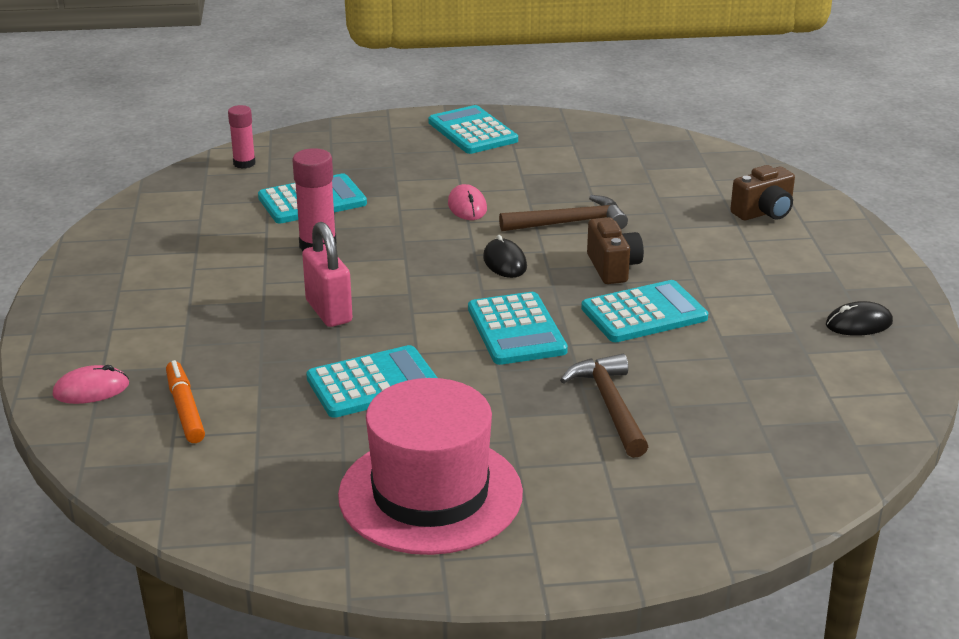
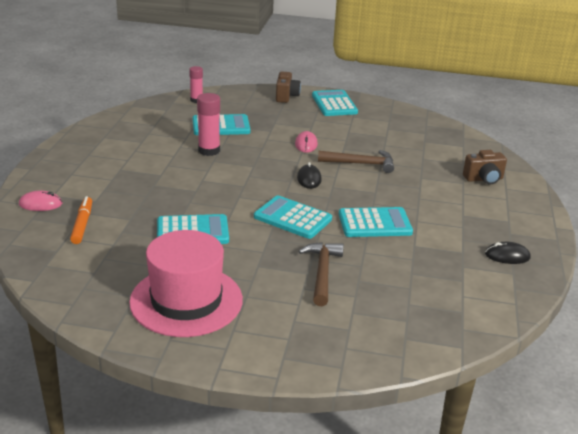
camera: 15 degrees right, 0 degrees up
(328, 311) = (192, 187): pink padlock -> none
(516, 330) = (292, 218): turquoise calculator -> turquoise calculator turned 120 degrees clockwise
(613, 267) = (371, 194): brown camera -> brown camera (286, 96)

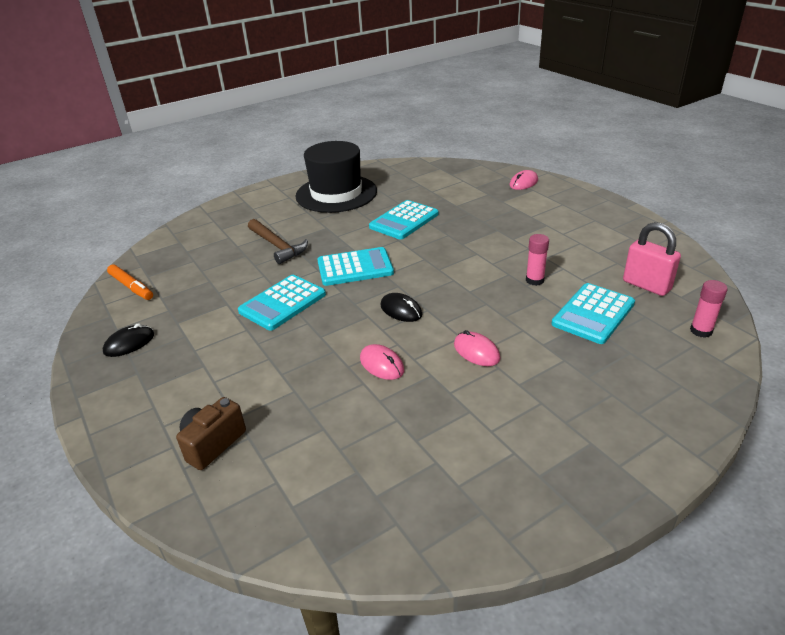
camera: 140 degrees right, 5 degrees up
(82, 224) = (473, 188): orange marker -> orange marker (131, 287)
(167, 120) = (646, 285): none -> pink padlock
(186, 300) = (336, 193): pink hat -> black hat
(209, 150) = (534, 280): pink glue stick -> pink glue stick, size x0.66
(286, 96) = (656, 425): brown camera -> none
(334, 104) = (581, 463): turquoise calculator -> none
(361, 164) = (382, 364): brown hammer -> pink mouse

